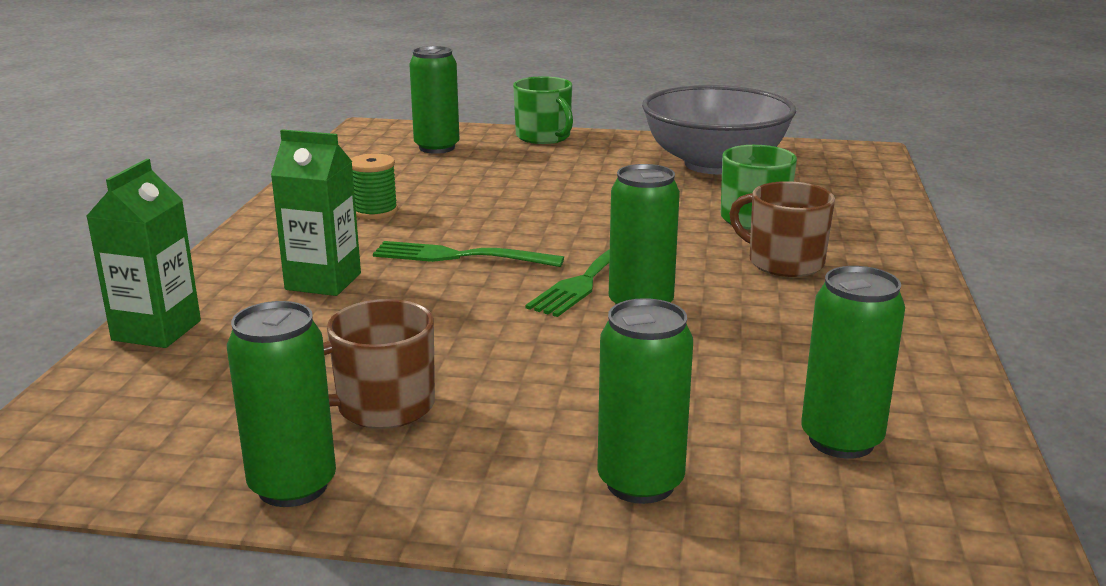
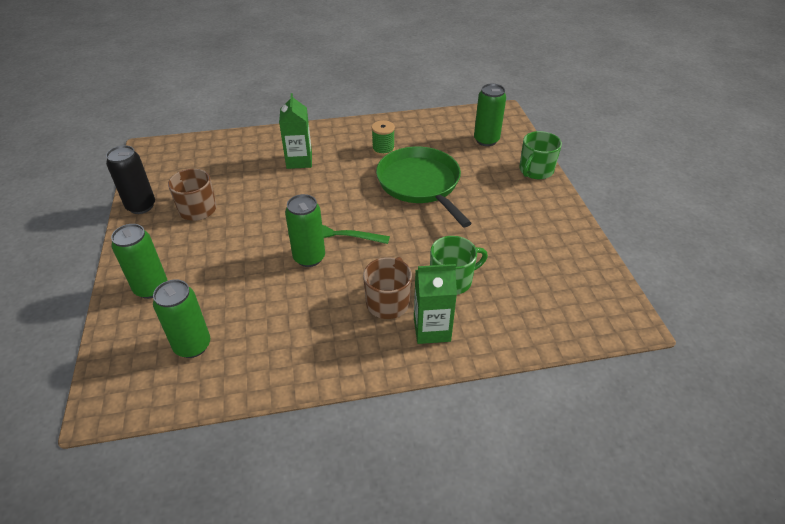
camera: 70 degrees right, 20 degrees up
(156, 330) = (242, 139): green carton -> green carton (432, 329)
(293, 486) = (141, 206): green can -> black can
(460, 256) = (342, 188): green fork -> none
(506, 202) = (420, 184): none -> green pan
(714, 164) = (538, 248): grey bowl -> none

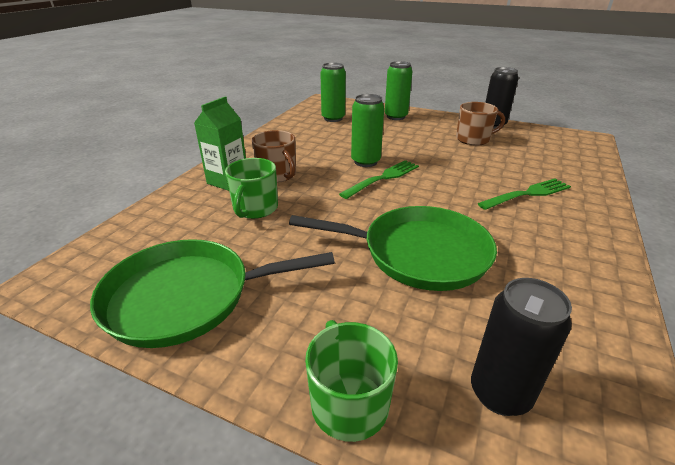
camera: 125 degrees right, 10 degrees down
(299, 161) = (527, 194): green carton -> green fork
(383, 149) = (525, 256): green spool -> none
(486, 140) = (500, 393): green can -> black can
(556, 250) = (186, 297): none -> green pan

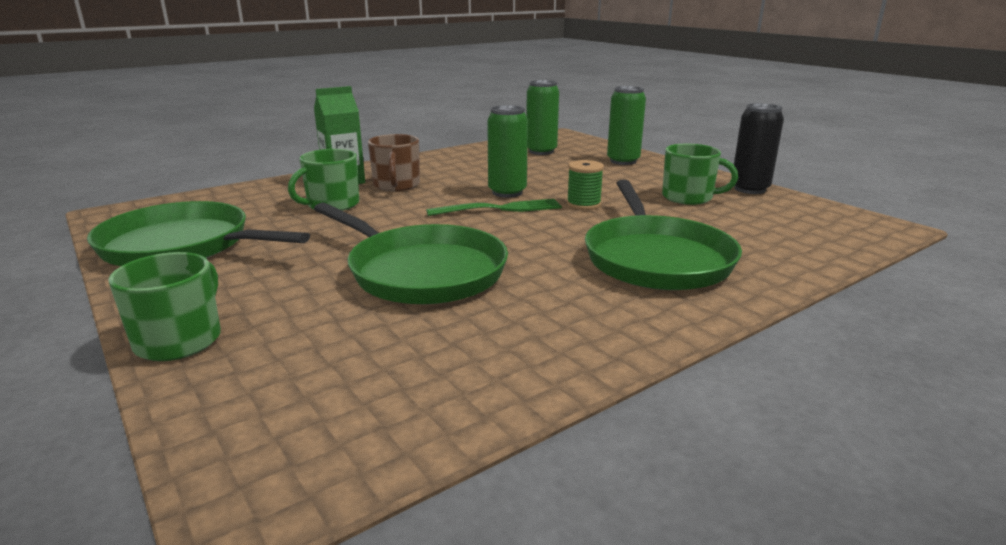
camera: 30 degrees right, 10 degrees down
(427, 160) = (583, 204): none -> green spool
(473, 139) = (688, 197): brown mug -> green mug
(500, 393) = (304, 381): black can -> none
(527, 194) = (656, 258): green fork -> green pan

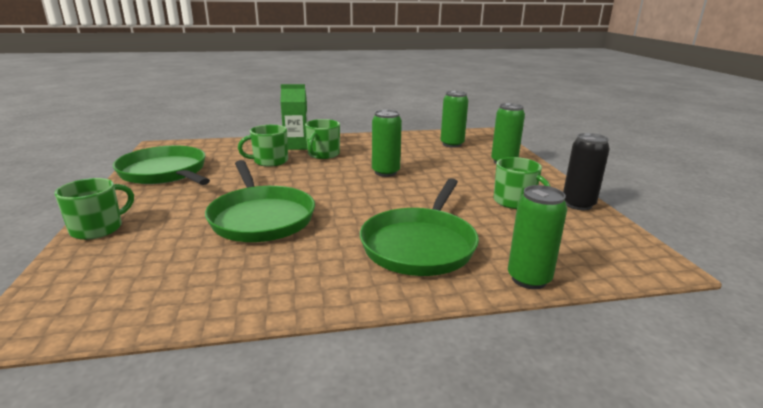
camera: 25 degrees right, 0 degrees up
(396, 185) = (323, 154): brown mug -> green mug
(500, 209) = (365, 184): green fork -> none
(583, 204) = (426, 191): green spool -> none
(802, 265) = (529, 279): none -> green can

